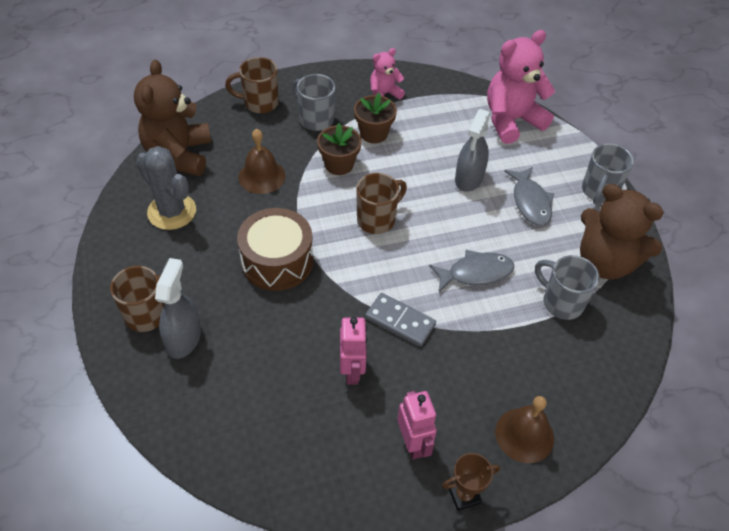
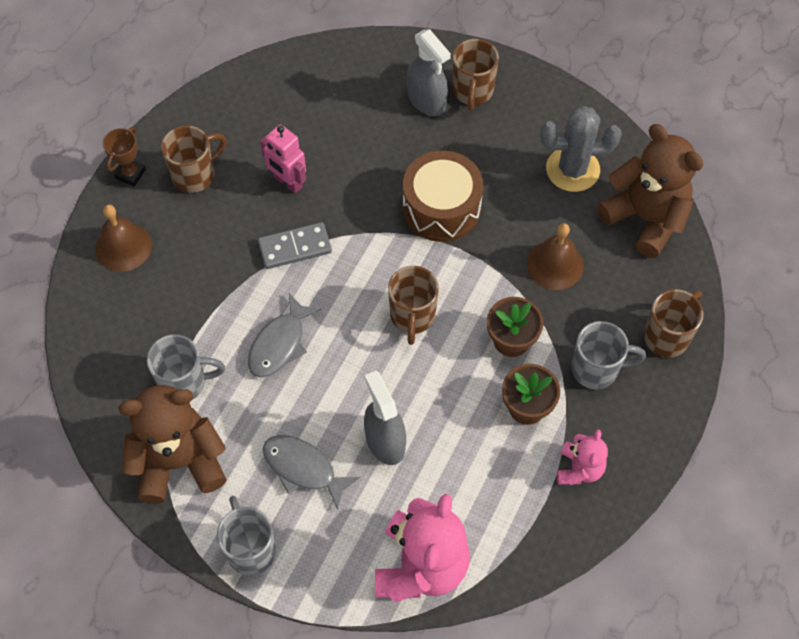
camera: 135 degrees right, 10 degrees up
(413, 443) = (195, 175): pink robot -> brown mug

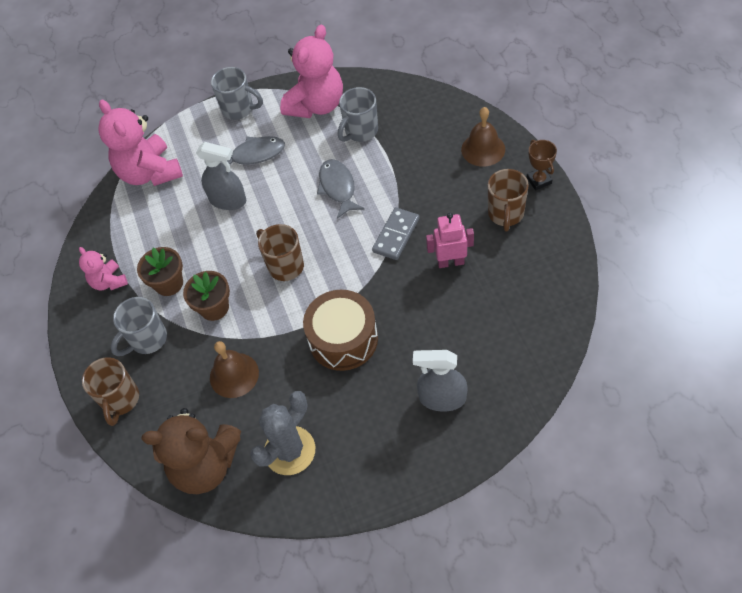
camera: 140 degrees right, 5 degrees down
(179, 462) = (316, 105): brown teddy bear -> pink teddy bear
(472, 92) = (421, 437): brown mug -> none

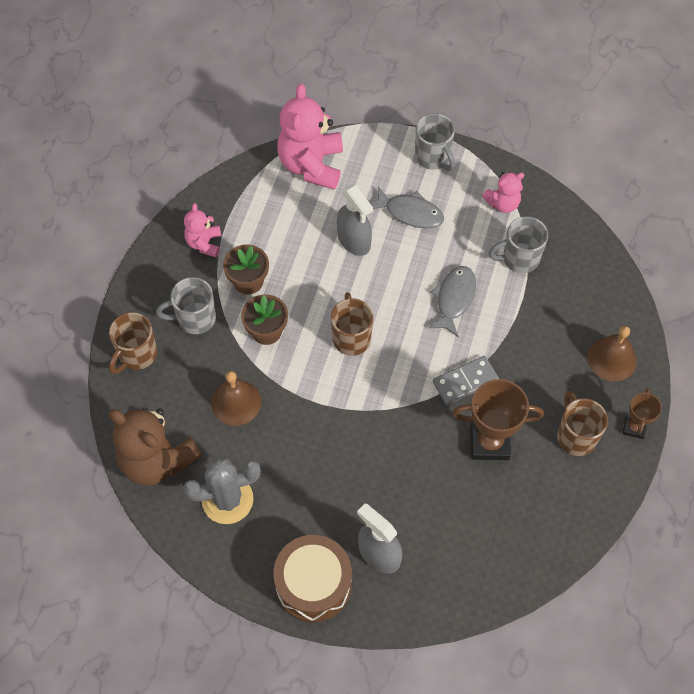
camera: 30 degrees right, 5 degrees up
(316, 105) = (503, 203): pink teddy bear -> pink teddy bear, size x0.53
(343, 339) = (344, 440): brown drum -> brown drum (313, 584)
(450, 262) = (489, 442): pink robot -> brown trophy
(506, 214) = (575, 436): brown mug -> brown mug turned 120 degrees clockwise

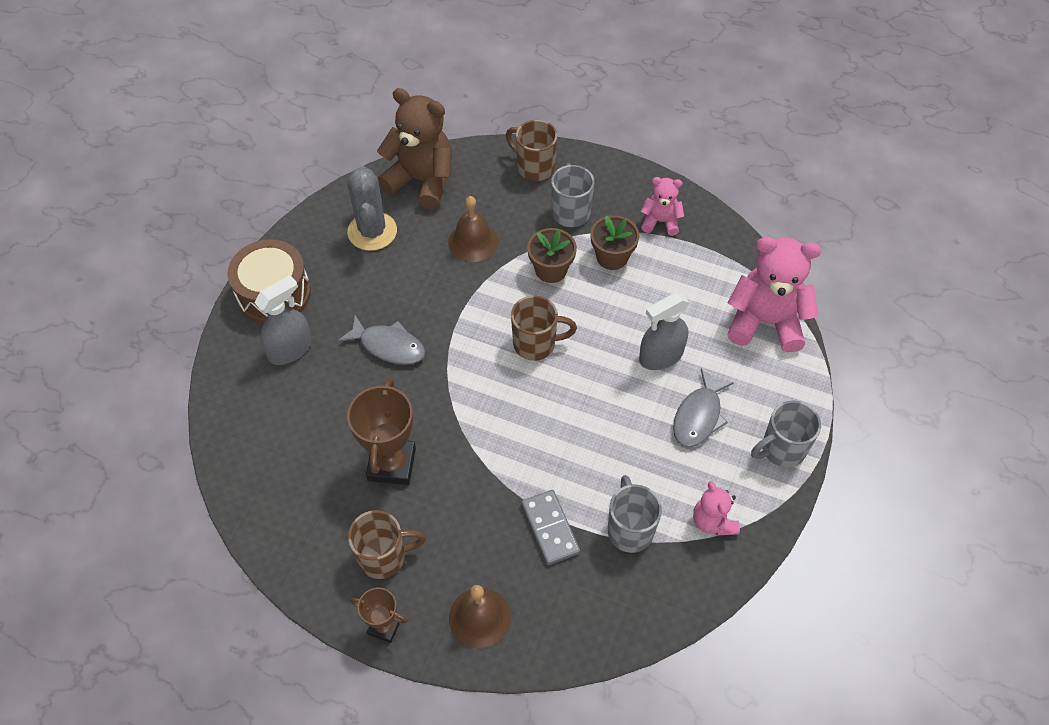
camera: 95 degrees right, 5 degrees down
(157, 460) = (422, 181): brown teddy bear -> brown teddy bear turned 75 degrees clockwise
(454, 299) = (577, 450): grey fish -> grey fish (388, 346)
(465, 381) = (469, 449): grey domino -> grey domino (550, 528)

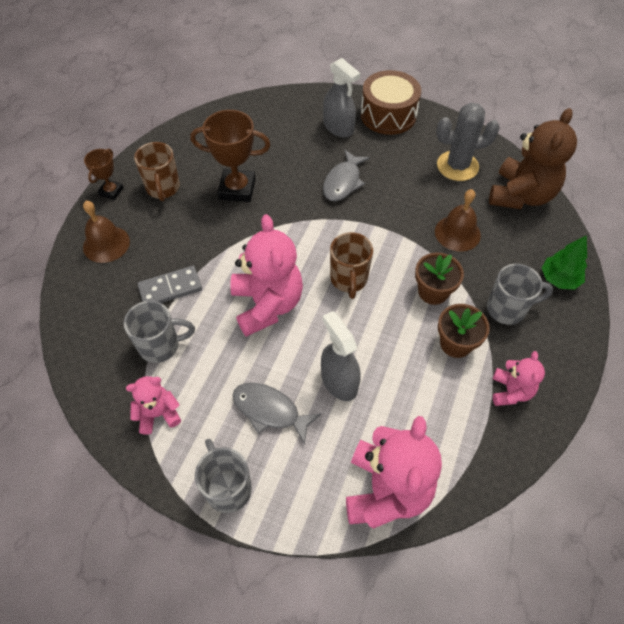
camera: 90 degrees right, 0 degrees up
(534, 167) = (559, 279): brown mug -> green tree
(571, 423) = (267, 305): none -> pink teddy bear

